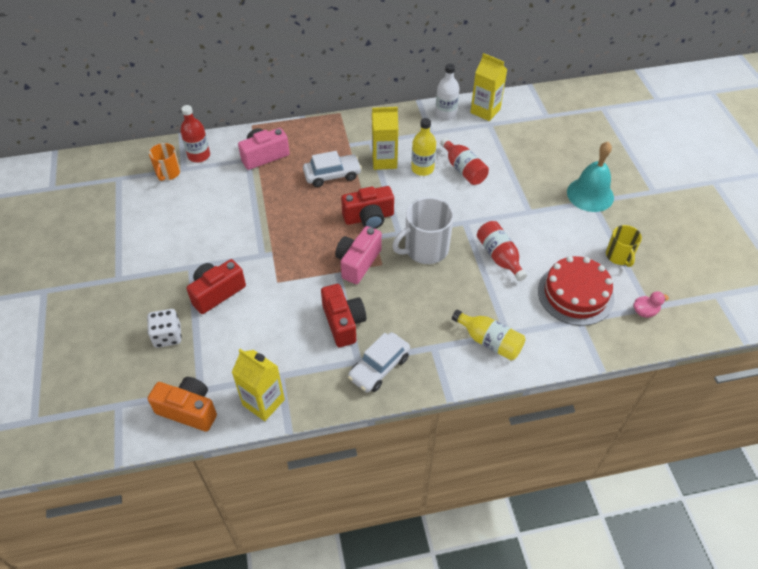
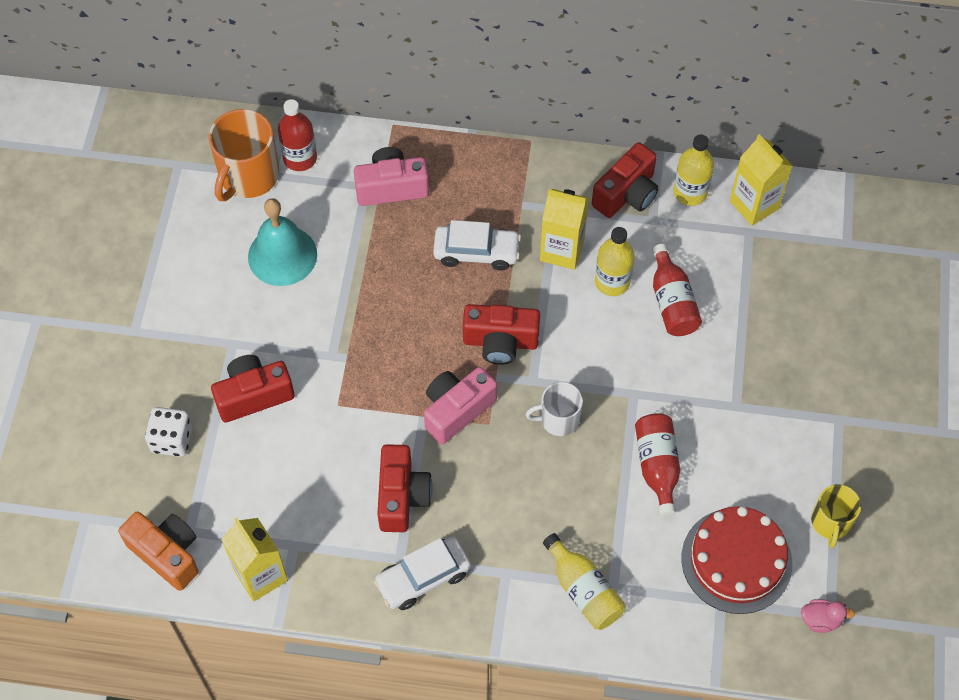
camera: 20 degrees right, 10 degrees up
(168, 173) = (248, 176): orange mug -> orange mug, size x1.66
(409, 124) = (626, 194): none -> red camera
(425, 249) = (558, 419): white mug -> white mug, size x0.60
(445, 114) = (690, 192): white bottle -> yellow bottle
(590, 194) = (842, 406): turquoise bell -> turquoise bell (282, 255)

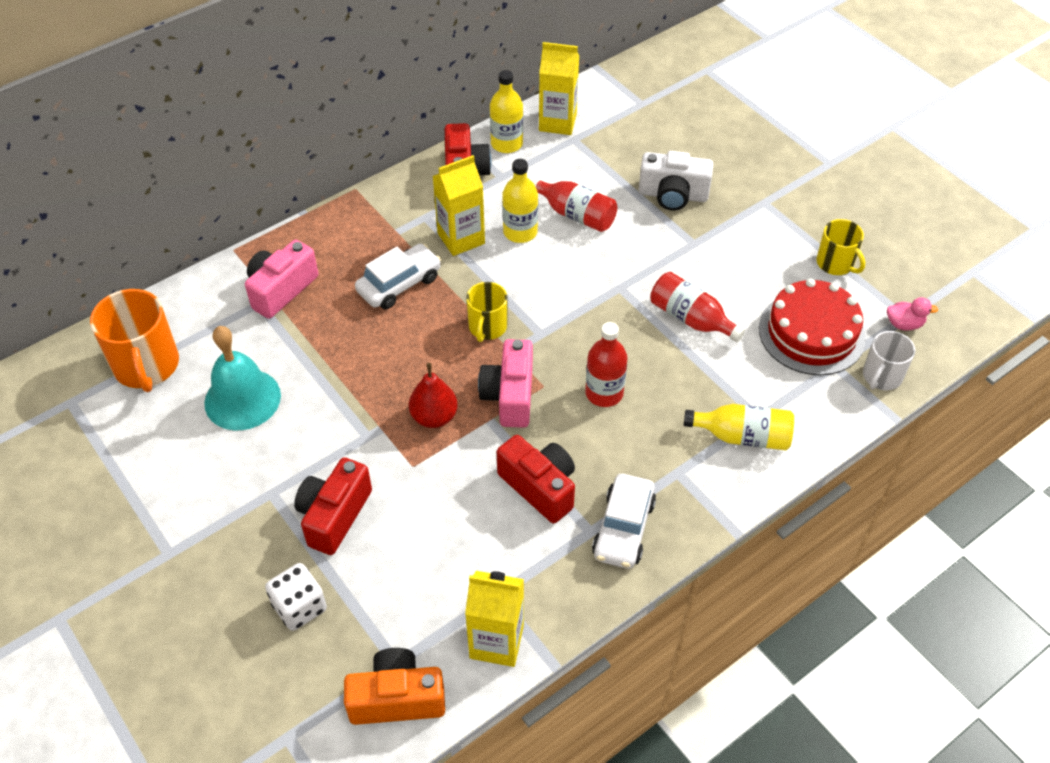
camera: 45 degrees left, 10 degrees down
(300, 158) = (179, 323): red bottle -> red bottle (604, 393)
(389, 380) = (434, 417): none -> red pear
(500, 342) = (487, 327): red camera -> yellow mug
(558, 419) = (589, 343): white mug -> white mug (881, 376)
(770, 349) = (673, 195): none -> white camera
(820, 620) = (904, 324): pink duck -> pink duck turned 45 degrees clockwise

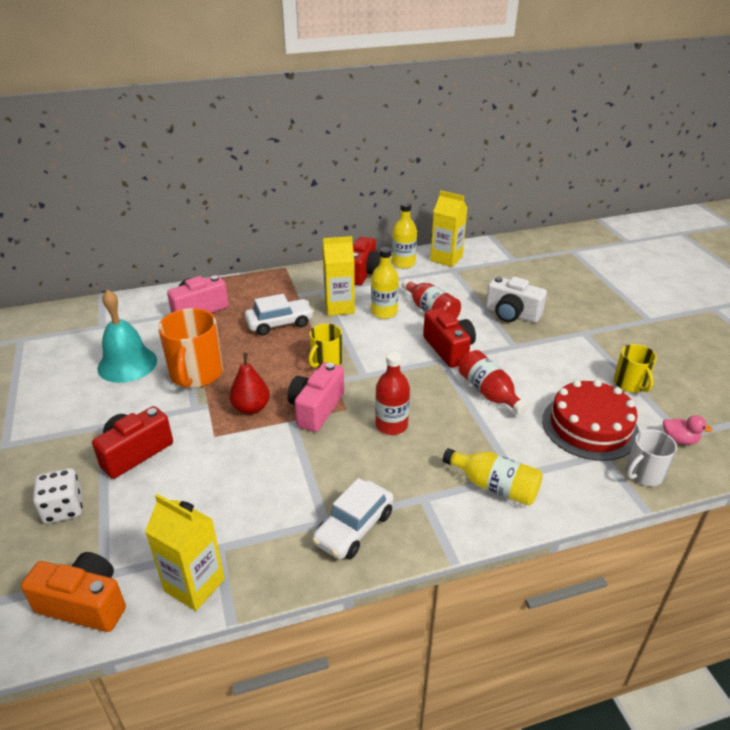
camera: 20 degrees right, 15 degrees down
(146, 366) = (82, 331): orange mug -> orange mug (196, 374)
(539, 487) = (302, 477): red camera -> red camera (449, 349)

